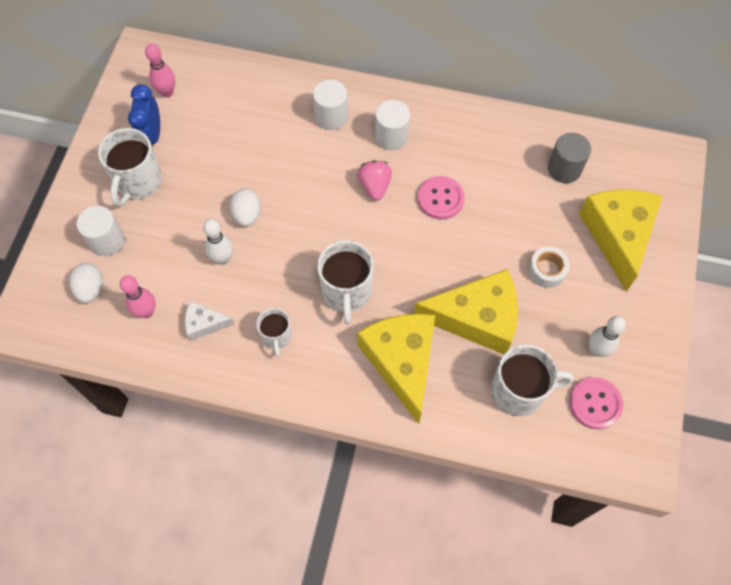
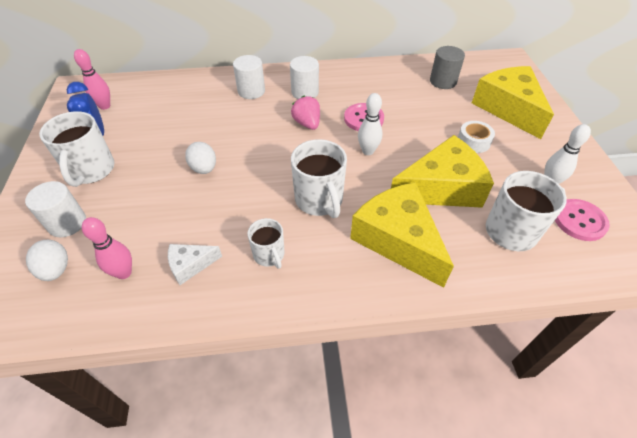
camera: 20 degrees left, 15 degrees down
(223, 259) = (192, 206): white bowling pin -> white bowling pin (368, 151)

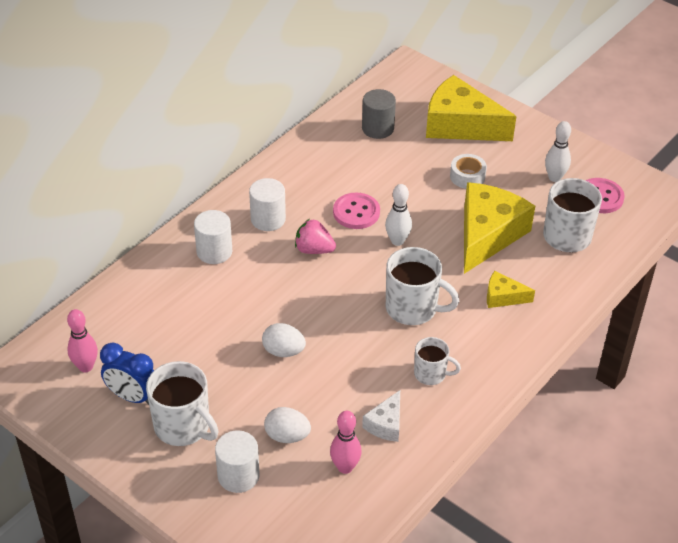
camera: 45 degrees left, 5 degrees down
(56, 270) = (289, 507): white egg -> white egg (287, 436)
(397, 239) = (503, 297): yellow cheese -> yellow cheese, size x0.47

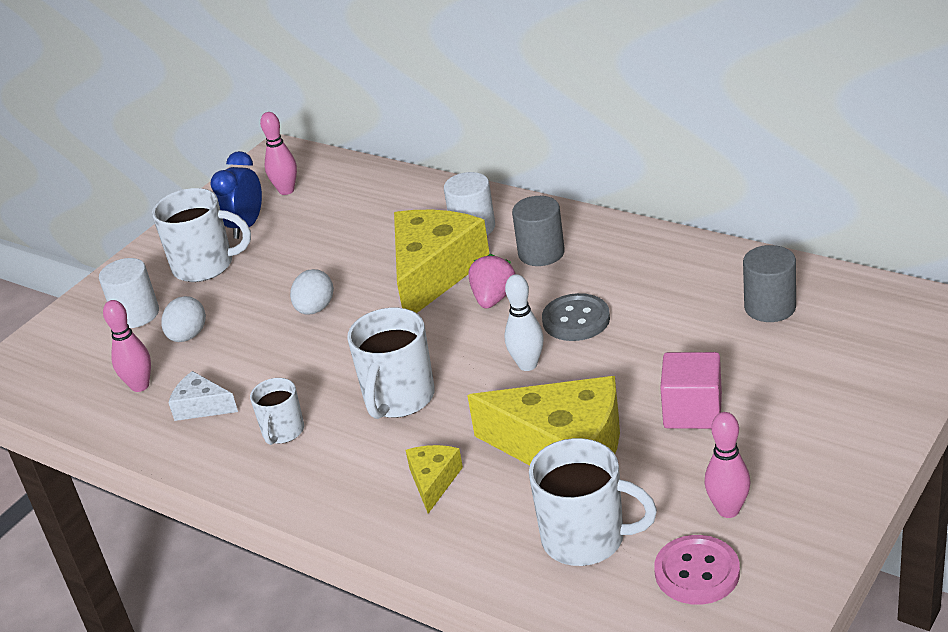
camera: 90 degrees right, 10 degrees down
(183, 426) = (205, 266): white mug -> white mug turned 120 degrees counterclockwise
(268, 219) = (541, 253): white cylinder -> grey cylinder
(356, 212) = (576, 320): pink button -> grey button
(460, 125) = (820, 386): yellow cheese -> yellow cheese (433, 273)
(467, 176) = (692, 411): white tape -> pink cube
(554, 177) = (728, 510): white bowling pin -> pink bowling pin

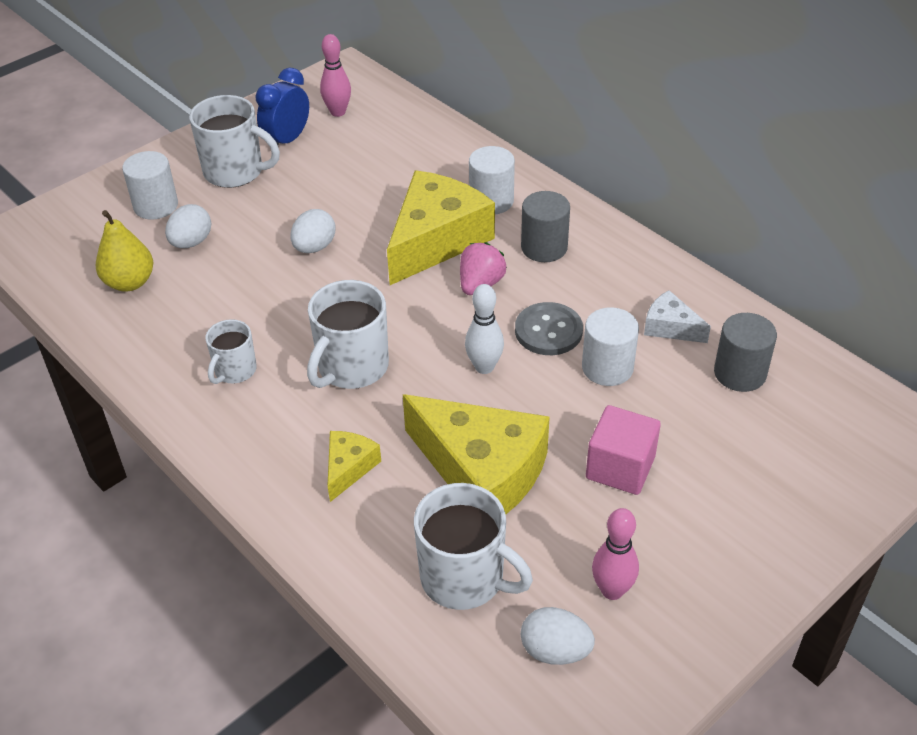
camera: 10 degrees right, 10 degrees up
(140, 386) = (129, 282): pink bowling pin -> yellow pear
(201, 406) = (174, 321): white cheese -> white cheese (670, 327)
(645, 335) = (607, 368): none -> white cylinder
(697, 572) = (555, 651): pink button -> white egg

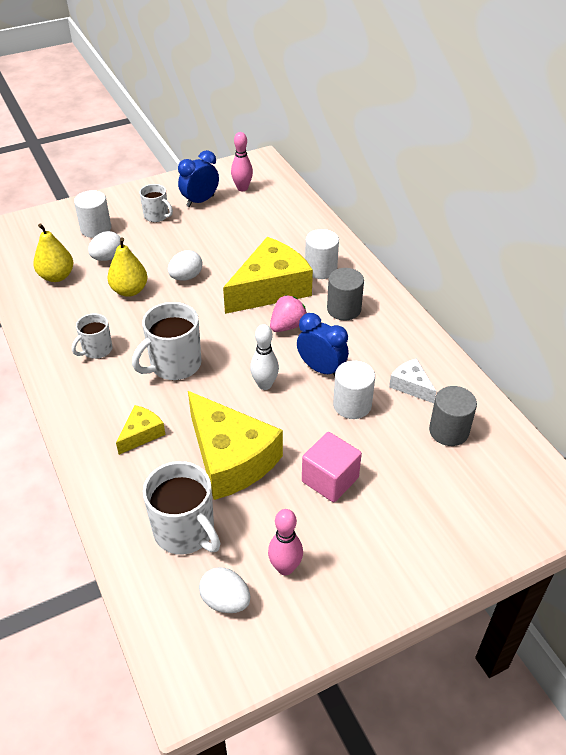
camera: 15 degrees right, 0 degrees up
(235, 172) = (157, 216): white mug -> white mug, size x0.59
(244, 281) = (129, 290): none -> yellow pear
(548, 331) = (321, 369): grey button -> blue clock

